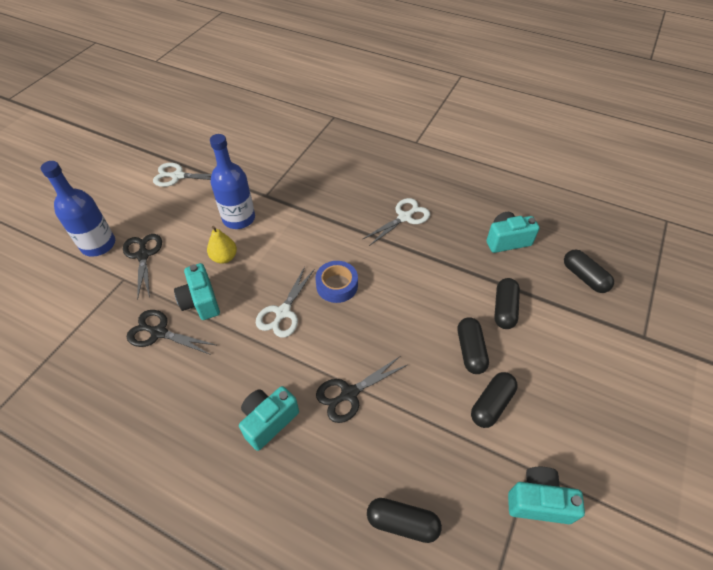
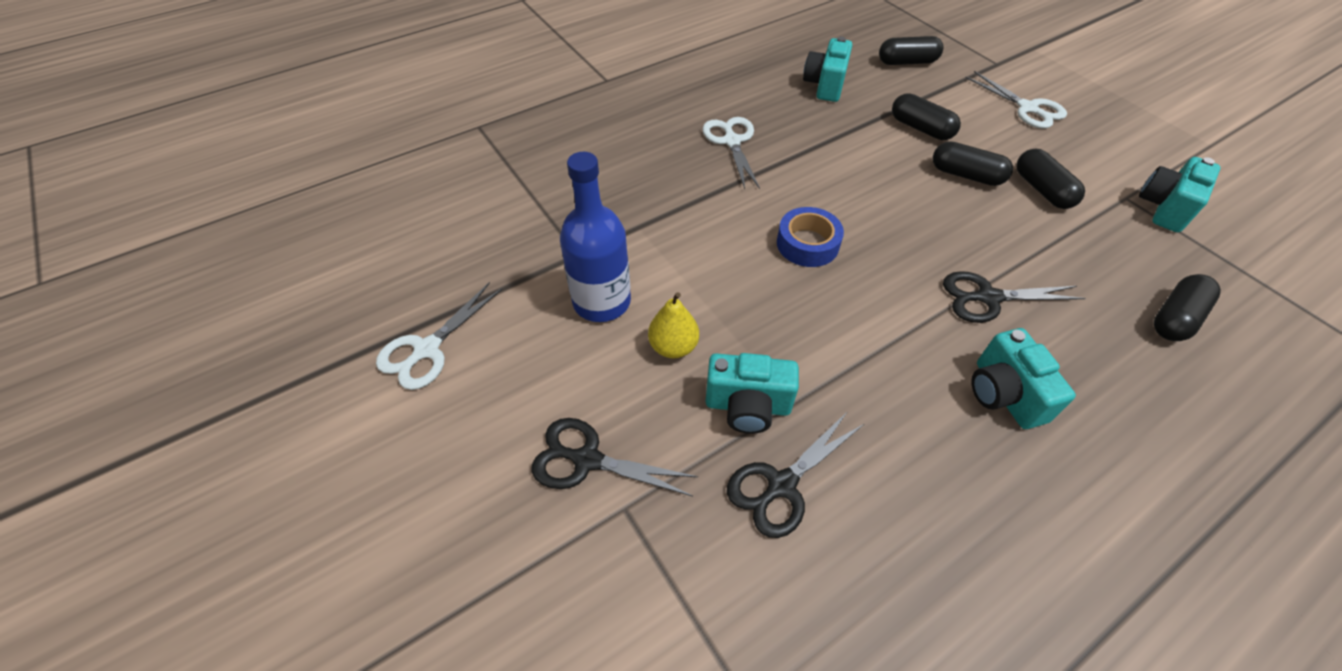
camera: 60 degrees left, 0 degrees up
(98, 245) = (503, 530): blue bottle -> none
(283, 312) = (824, 315): white scissors -> white scissors (1027, 108)
(349, 394) = (988, 297): black scissors -> black scissors turned 90 degrees clockwise

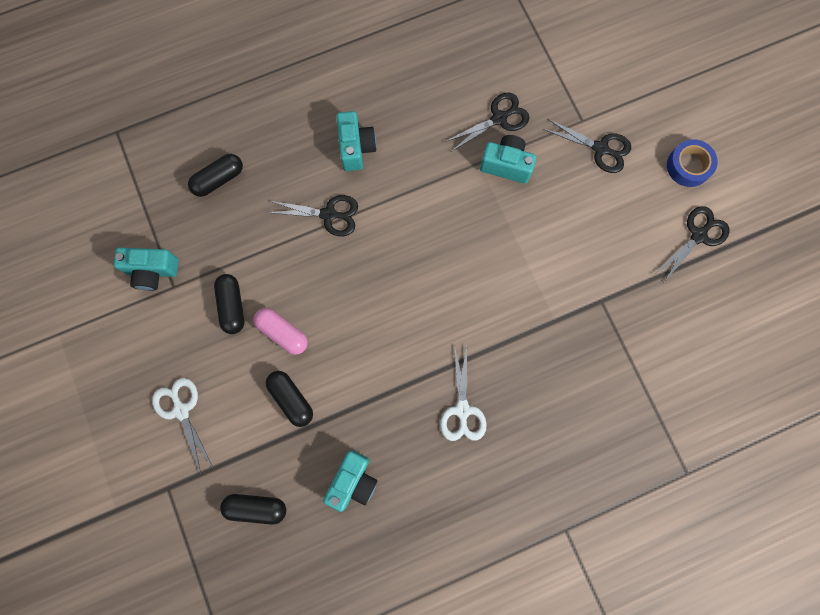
camera: 170 degrees left, 25 degrees up
(427, 349) = (698, 235): white scissors -> black scissors
(602, 301) = (586, 254): blue bottle -> none
(673, 347) = (543, 212): yellow pear -> none
(807, 244) = (433, 282): blue tape -> blue tape (688, 166)
(966, 175) = (282, 333): black capsule -> pink capsule
(1164, 208) = (152, 271): turquoise camera -> turquoise camera turned 45 degrees clockwise

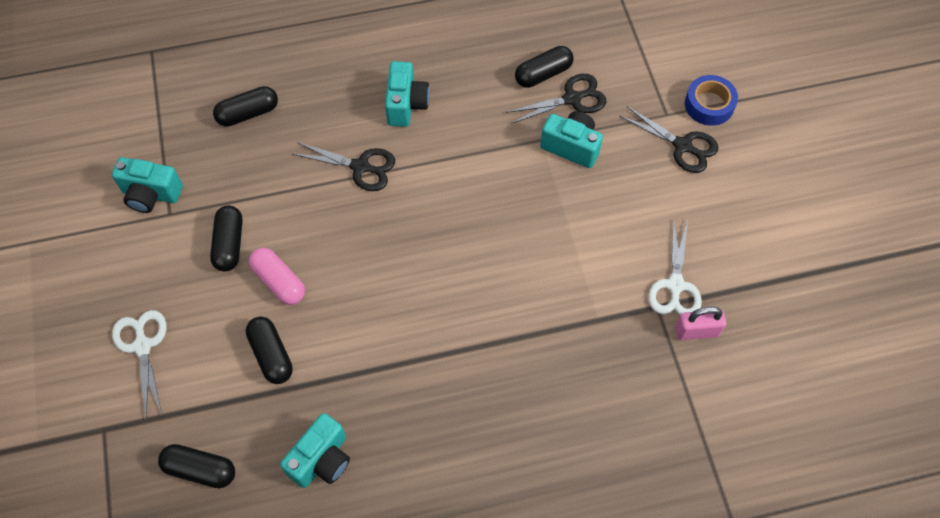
camera: 10 degrees right, 15 degrees down
(462, 410) = (469, 401): white scissors -> white scissors (675, 285)
(469, 98) = (543, 74): none -> black capsule
(636, 317) = (696, 331): none -> pink padlock
(688, 166) = (782, 179): blue tape -> blue tape (709, 105)
(698, 235) = (784, 254): black scissors -> none

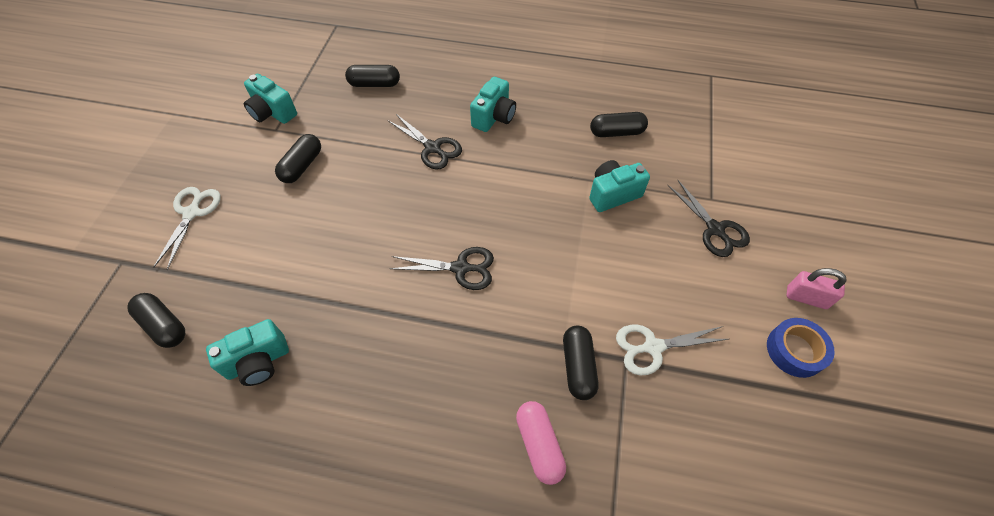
camera: 25 degrees right, 5 degrees down
(271, 355) = (277, 259): black capsule -> black capsule (578, 366)
(279, 282) = (319, 206): pink capsule -> pink capsule (539, 445)
(571, 146) = (613, 194): turquoise camera -> turquoise camera turned 75 degrees counterclockwise
(572, 99) = (632, 158): black scissors -> black scissors (461, 268)
(675, 285) = (653, 347): white scissors -> white scissors turned 45 degrees clockwise
(696, 331) = (655, 399): pink padlock -> pink padlock (806, 298)
(709, 105) = (755, 205): blue tape -> blue tape (795, 350)

